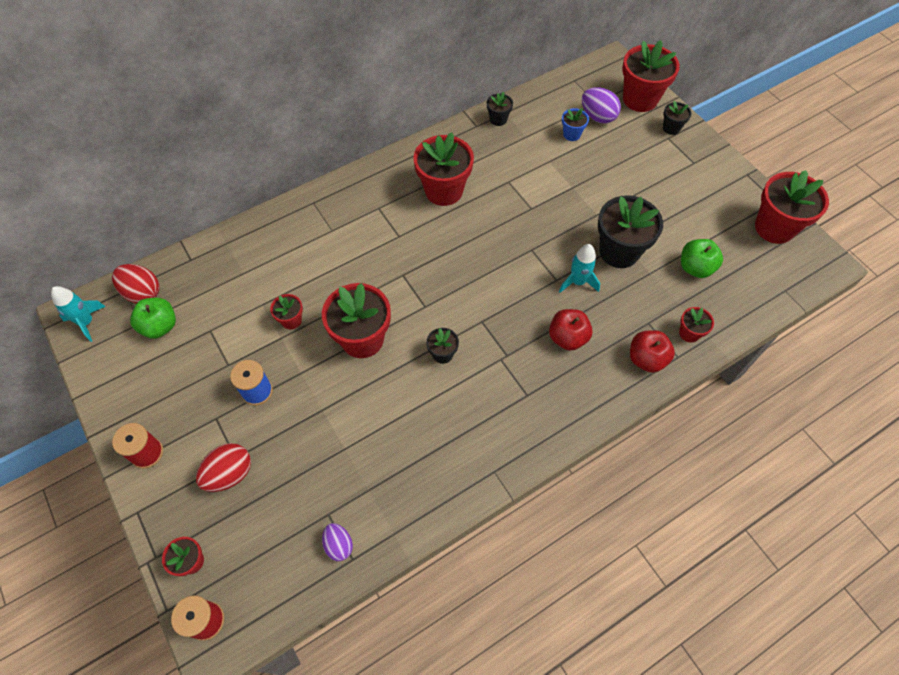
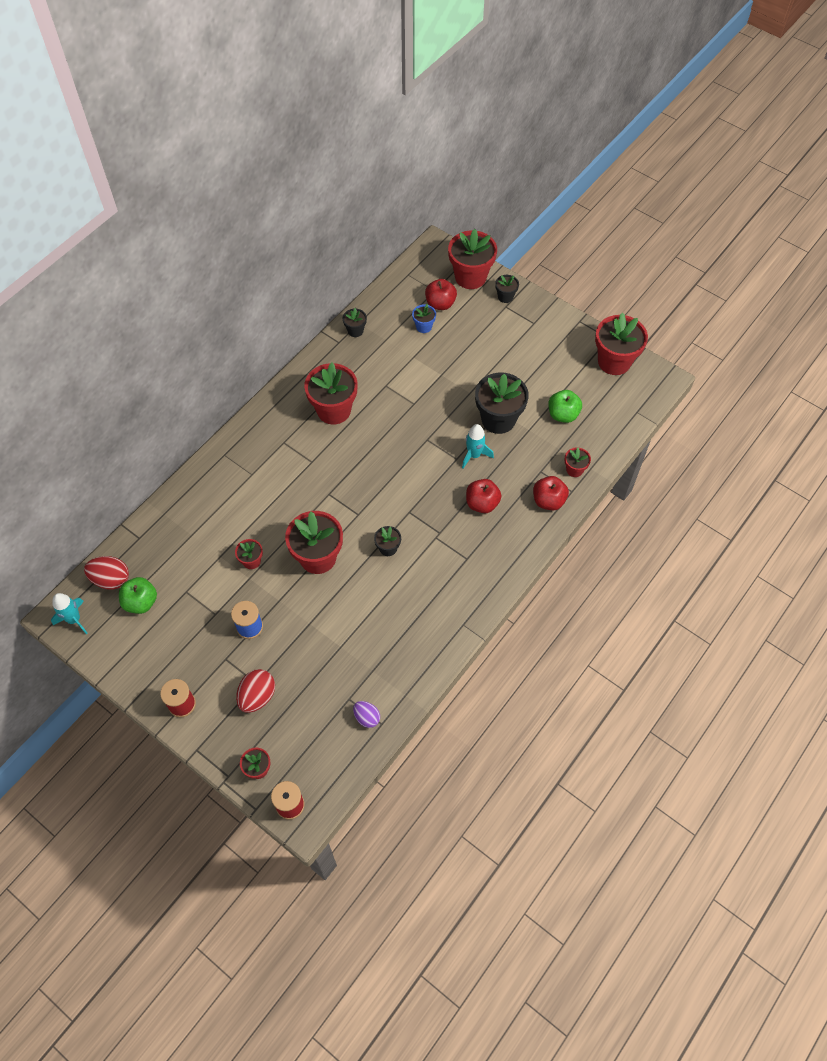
camera: 20 degrees left, 0 degrees up
(598, 117) = (440, 304): purple egg -> red apple

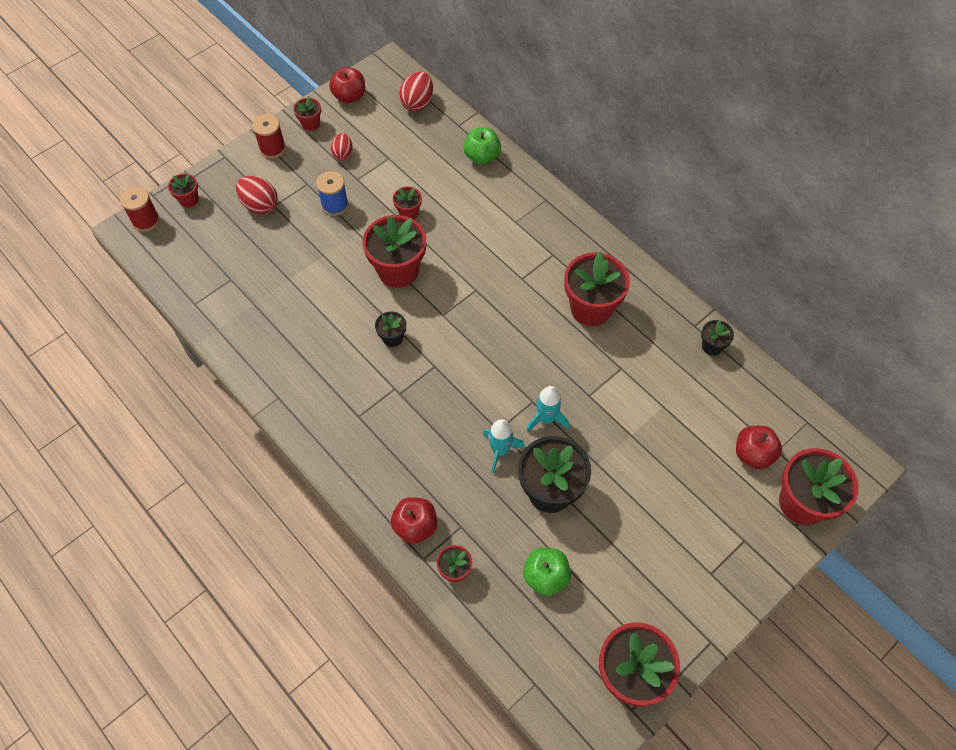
camera: 100 degrees right, 0 degrees up
(74, 619) = (382, 76): turquoise rocket -> turquoise rocket (546, 419)
(141, 602) = (386, 124): green apple -> green apple (482, 156)
(145, 675) = (310, 124): none -> red flower pot
(184, 634) = (343, 154): none -> red egg
(367, 717) = (206, 292): purple egg -> none
(424, 326) = (713, 427): blue flower pot -> none
(482, 503) = (428, 447): red apple -> red apple (349, 96)
(505, 297) = (762, 544): black flower pot -> none

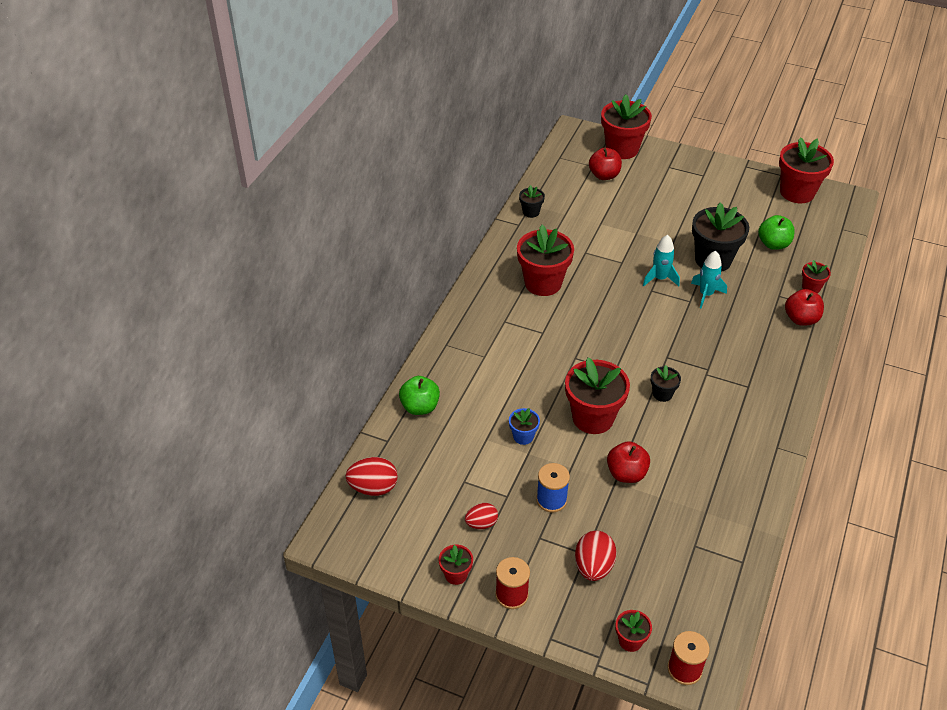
camera: 115 degrees left, 15 degrees down
(349, 96) = (395, 555): red apple -> red apple (626, 473)
(408, 213) = (523, 436): red flower pot -> blue flower pot

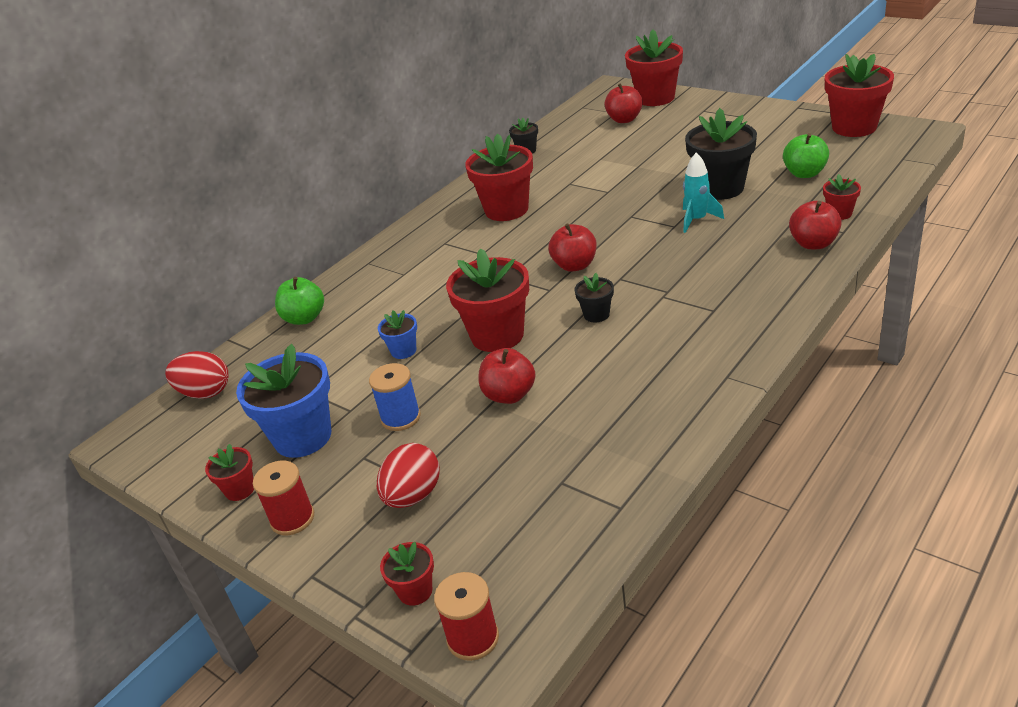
camera: 20 degrees right, 10 degrees down
(481, 523) = (302, 437): red egg -> blue flower pot
(626, 344) = (575, 265): none -> red apple
(660, 278) = (646, 205): turquoise rocket -> none

